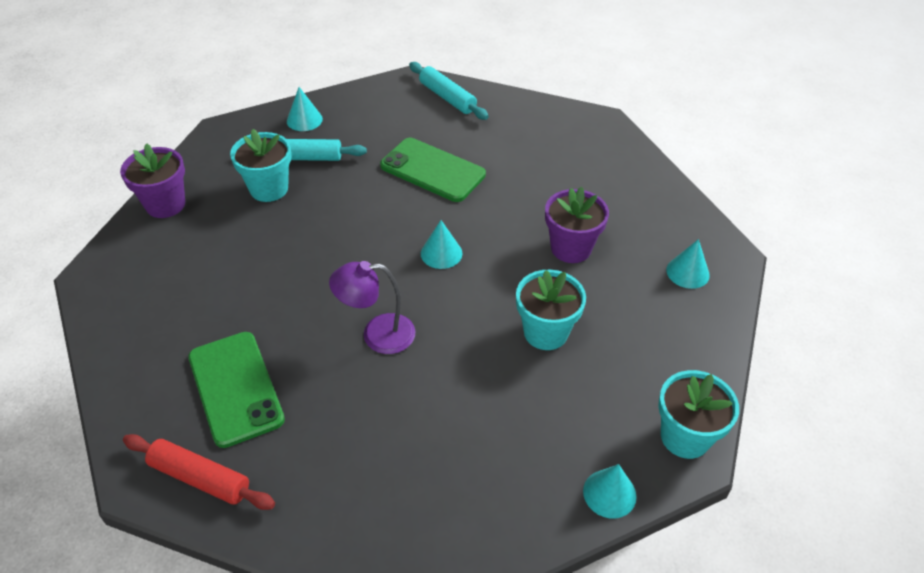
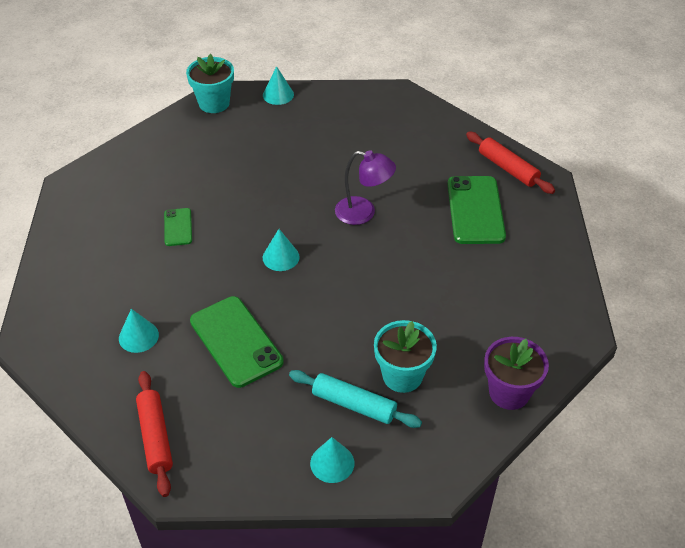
camera: 155 degrees left, 0 degrees up
(447, 97) = (155, 437): turquoise rolling pin -> red rolling pin
(545, 332) = (247, 178): turquoise flower pot -> none
(571, 248) = (178, 227): purple flower pot -> green phone
(687, 272) = (112, 183): turquoise cone -> turquoise cone (138, 336)

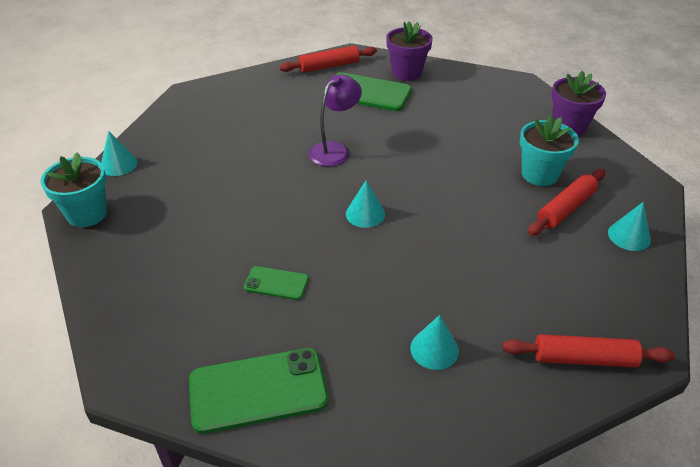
camera: 70 degrees left, 5 degrees down
(236, 341) = (468, 269): green phone -> green phone (258, 390)
(354, 404) = (565, 208): turquoise rolling pin -> red rolling pin
(535, 231) = (407, 73): none -> purple flower pot

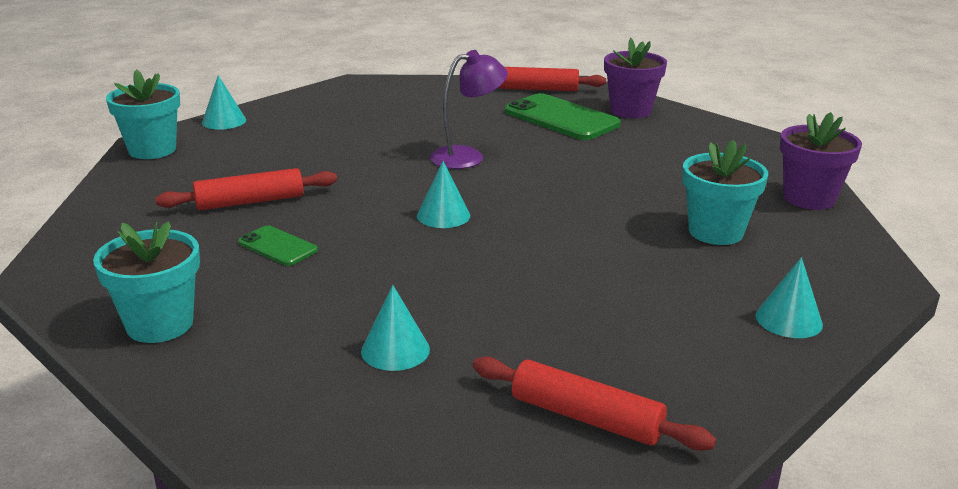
camera: 25 degrees right, 15 degrees down
(258, 390) = (160, 324): green phone -> turquoise flower pot
(565, 208) = (719, 271): red rolling pin -> red rolling pin (250, 202)

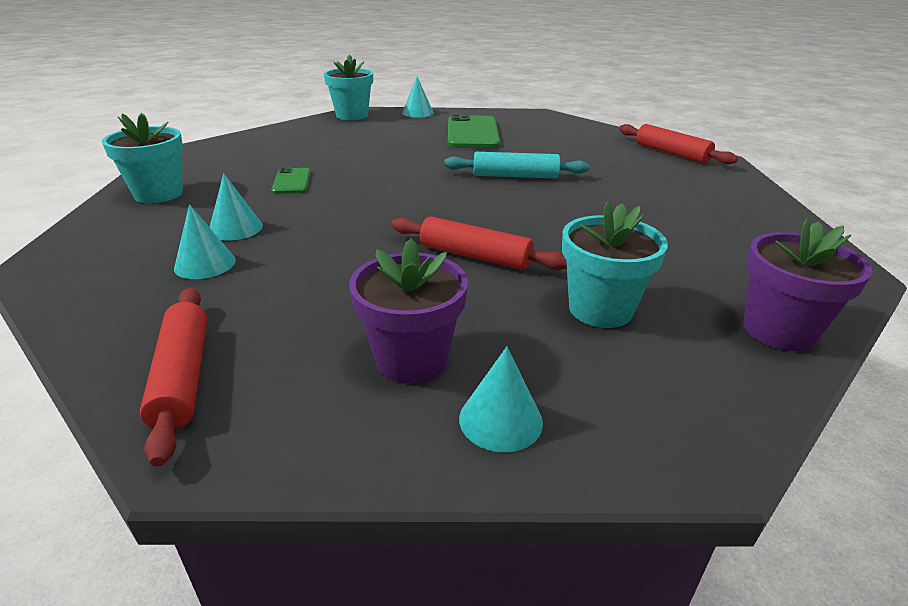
camera: 45 degrees right, 5 degrees up
(250, 202) = (334, 155): red rolling pin -> red rolling pin (475, 256)
(443, 215) = (415, 203): turquoise cone -> turquoise cone (235, 228)
(467, 156) = (515, 176): purple lamp -> turquoise rolling pin
(561, 118) = (647, 176): green phone -> green phone (472, 133)
(630, 110) = (727, 191): purple flower pot -> purple flower pot (411, 359)

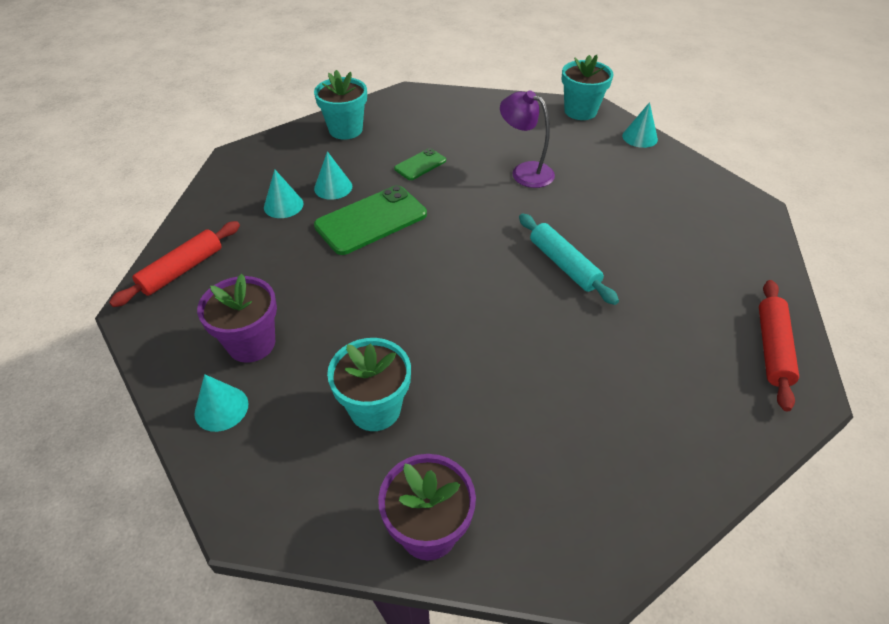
camera: 55 degrees right, 15 degrees up
(384, 152) = (525, 171): none -> purple lamp
(472, 133) = (634, 193): green phone -> green phone (371, 220)
(475, 256) = (395, 310): red rolling pin -> none

